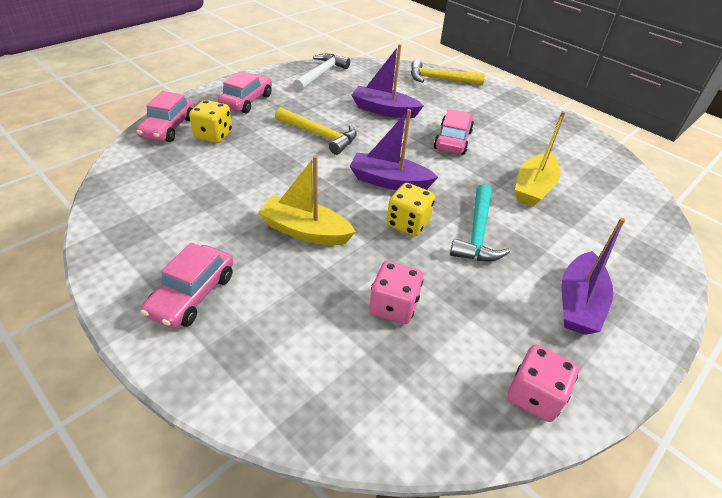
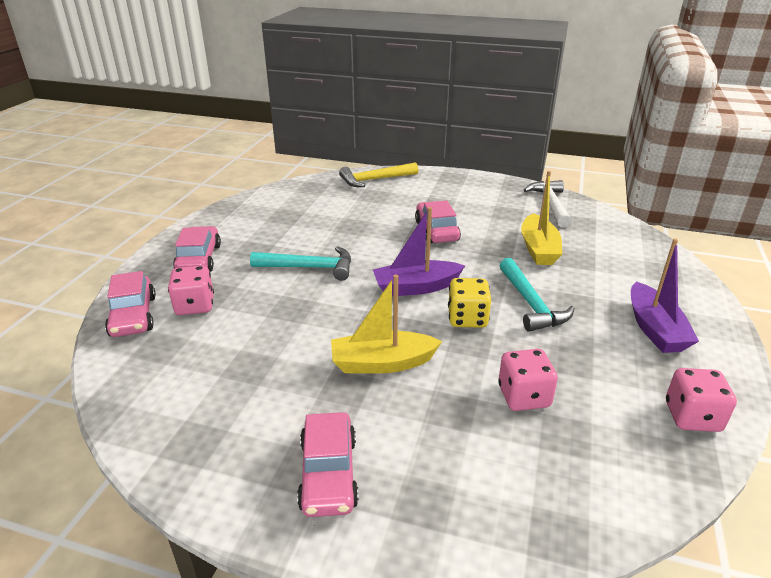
camera: 25 degrees left, 10 degrees down
(213, 135) = (195, 306): yellow dice -> pink dice
(320, 135) = (310, 267): yellow hammer -> turquoise hammer
(321, 74) = (254, 208): white hammer -> white hammer (550, 204)
(384, 110) = (350, 224): purple boat -> none

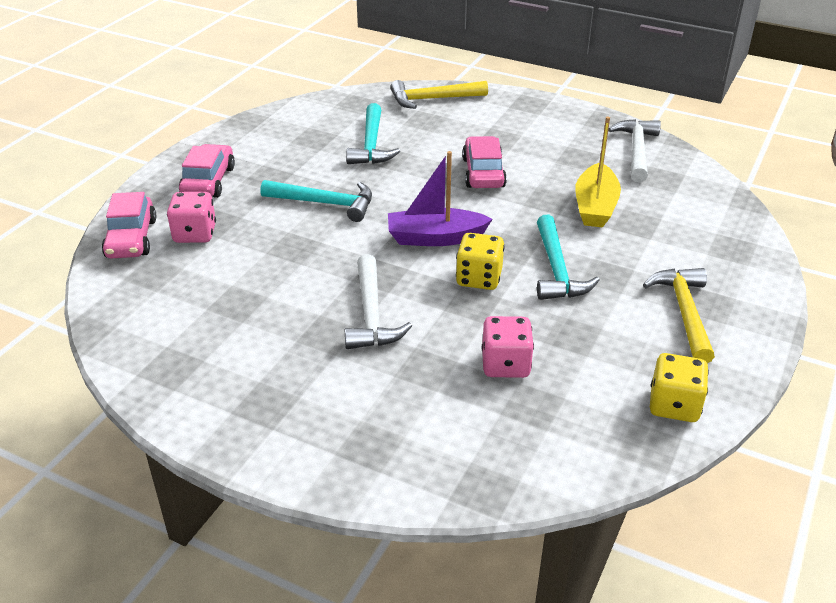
camera: 10 degrees right, 5 degrees up
(329, 473) = (289, 410): pink car -> none
(335, 217) = (371, 145): none -> turquoise hammer
(382, 363) = (371, 315): yellow boat -> white hammer
(654, 329) = (684, 312): purple boat -> yellow hammer
(692, 417) = (674, 405): pink dice -> yellow dice

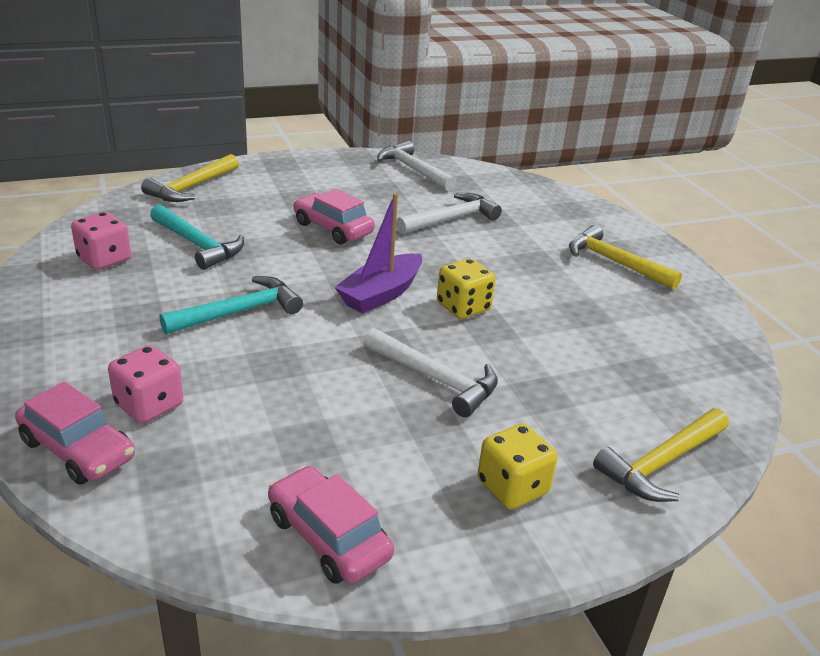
camera: 50 degrees left, 5 degrees down
(208, 181) = (76, 349): pink car -> pink car (328, 537)
(424, 466) = (661, 464): none -> yellow hammer
(505, 364) = (583, 357): pink dice -> pink dice (104, 259)
(557, 270) = (501, 274): turquoise hammer -> none
(595, 206) = (451, 219): yellow boat -> white hammer
(674, 405) = (705, 322): yellow dice -> yellow dice (512, 487)

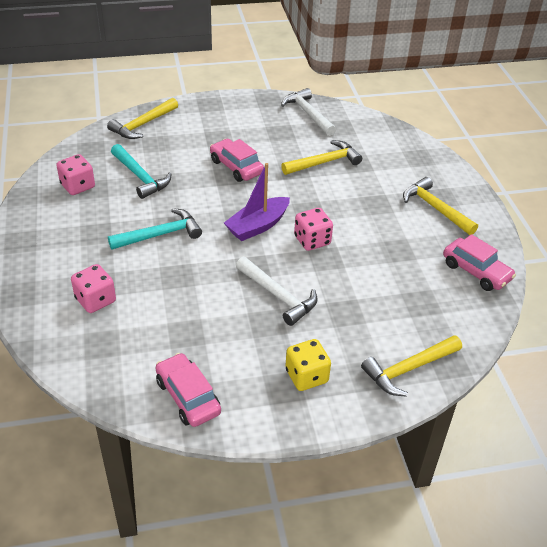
camera: 10 degrees right, 10 degrees up
(78, 449) = (52, 327): pink car -> pink car (476, 271)
(451, 219) = (324, 162): white hammer -> yellow hammer
(463, 307) = (312, 240): yellow dice -> pink dice

